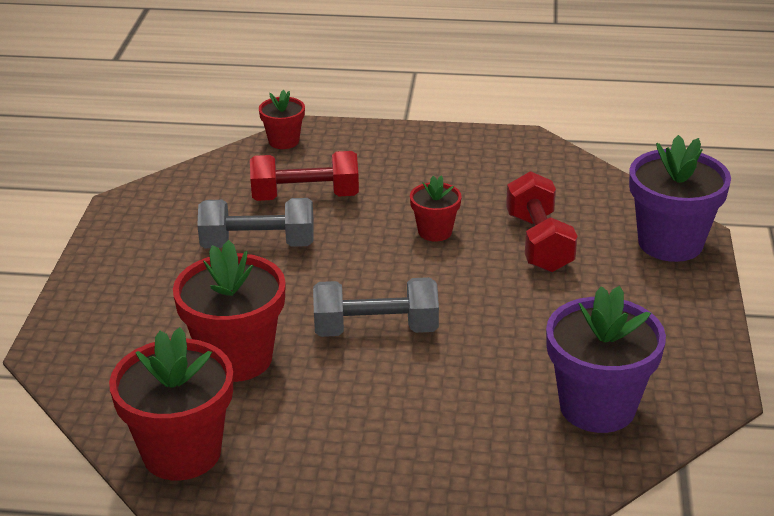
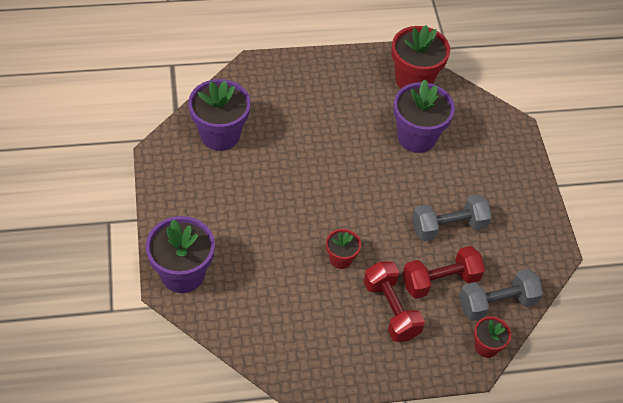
camera: 160 degrees right, 20 degrees up
(236, 358) = (416, 137): red flower pot -> purple flower pot
(376, 330) = (350, 168): grey dumbbell -> grey dumbbell (496, 303)
(538, 243) = (270, 259): red dumbbell -> red dumbbell (391, 310)

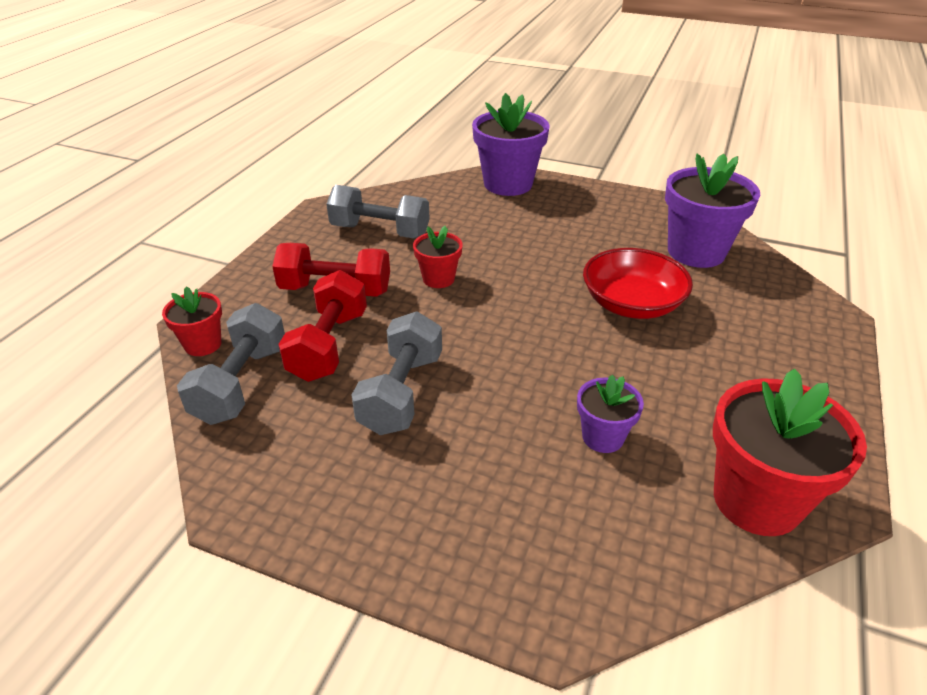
camera: 125 degrees right, 15 degrees down
(301, 153) = (632, 304): none -> red bowl
(307, 324) = (380, 231): none -> grey dumbbell
(416, 137) = (603, 437): purple flower pot -> purple flower pot, size x0.54

